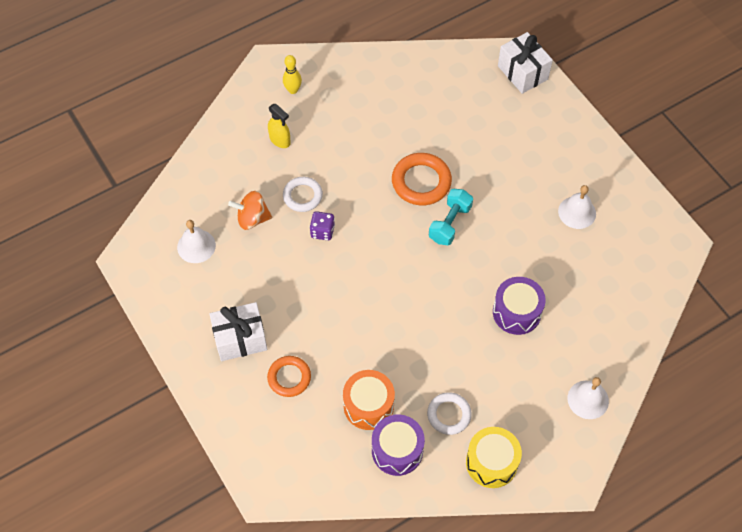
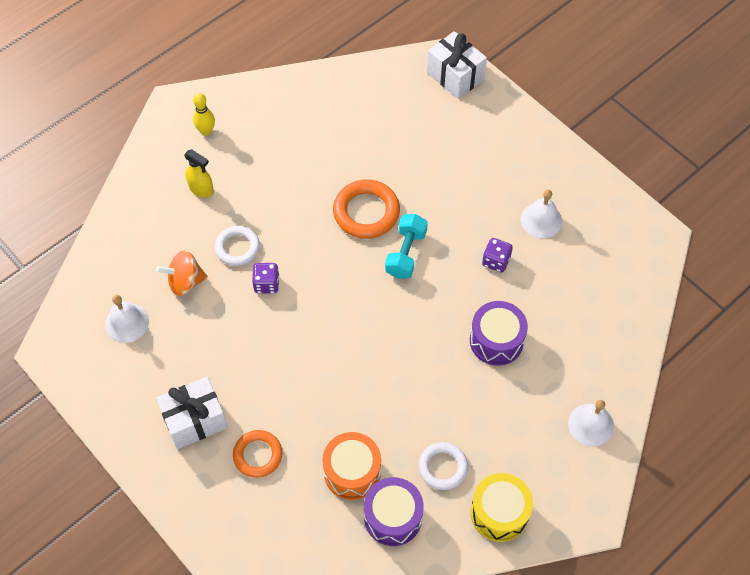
camera: 10 degrees left, 0 degrees up
(529, 242) = (496, 261): none -> purple dice

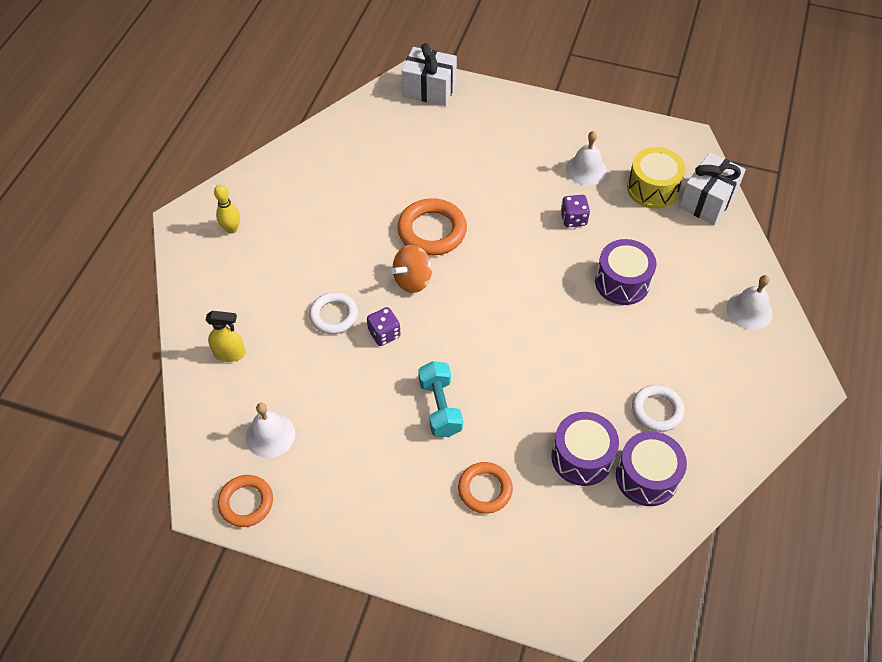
camera: 30 degrees left, 5 degrees down
(77, 366) = (246, 502): none -> orange ring
(185, 282) = (304, 369): orange spinning top -> orange spinning top (413, 280)
(195, 420) = (402, 490): white gift -> white gift (707, 201)
(201, 189) = (262, 281): yellow spray bottle -> yellow spray bottle (230, 354)
(352, 472) = (582, 457): orange drum -> purple drum
(406, 253) = (492, 249): turquoise dumbbell -> turquoise dumbbell (440, 407)
(499, 513) = (732, 423): yellow drum -> yellow drum (652, 189)

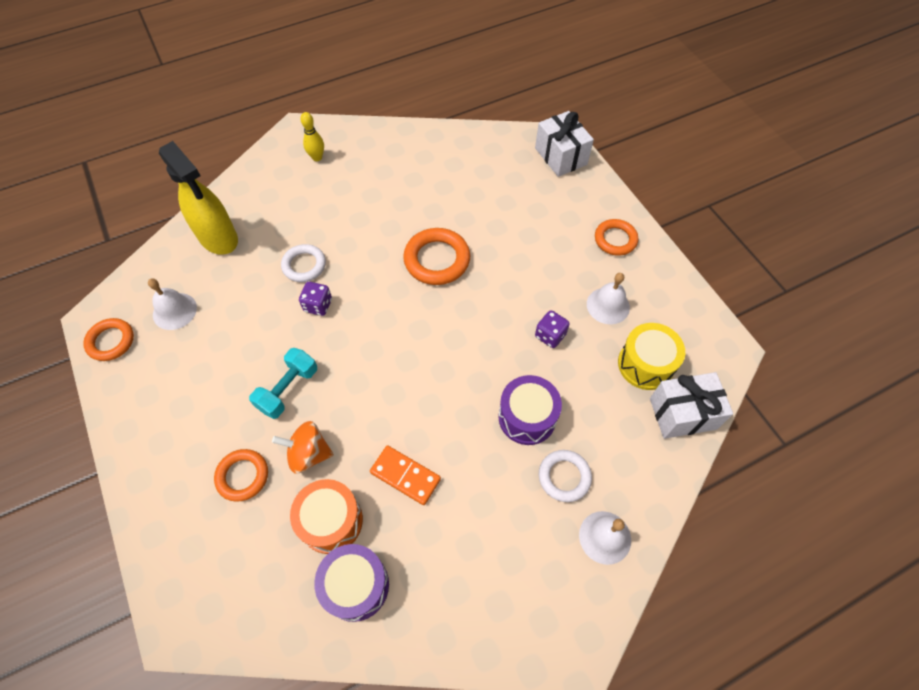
camera: 45 degrees right, 5 degrees up
(230, 354) = (218, 238): yellow spray bottle -> yellow spray bottle, size x1.93
(413, 280) = (381, 284): orange spinning top -> orange spinning top (308, 454)
(538, 122) = (615, 239): none -> orange ring
(582, 457) = (331, 521): purple drum -> orange drum
(593, 386) = (405, 476): none -> orange domino
(657, 410) = (428, 542): white ring -> white ring (564, 477)

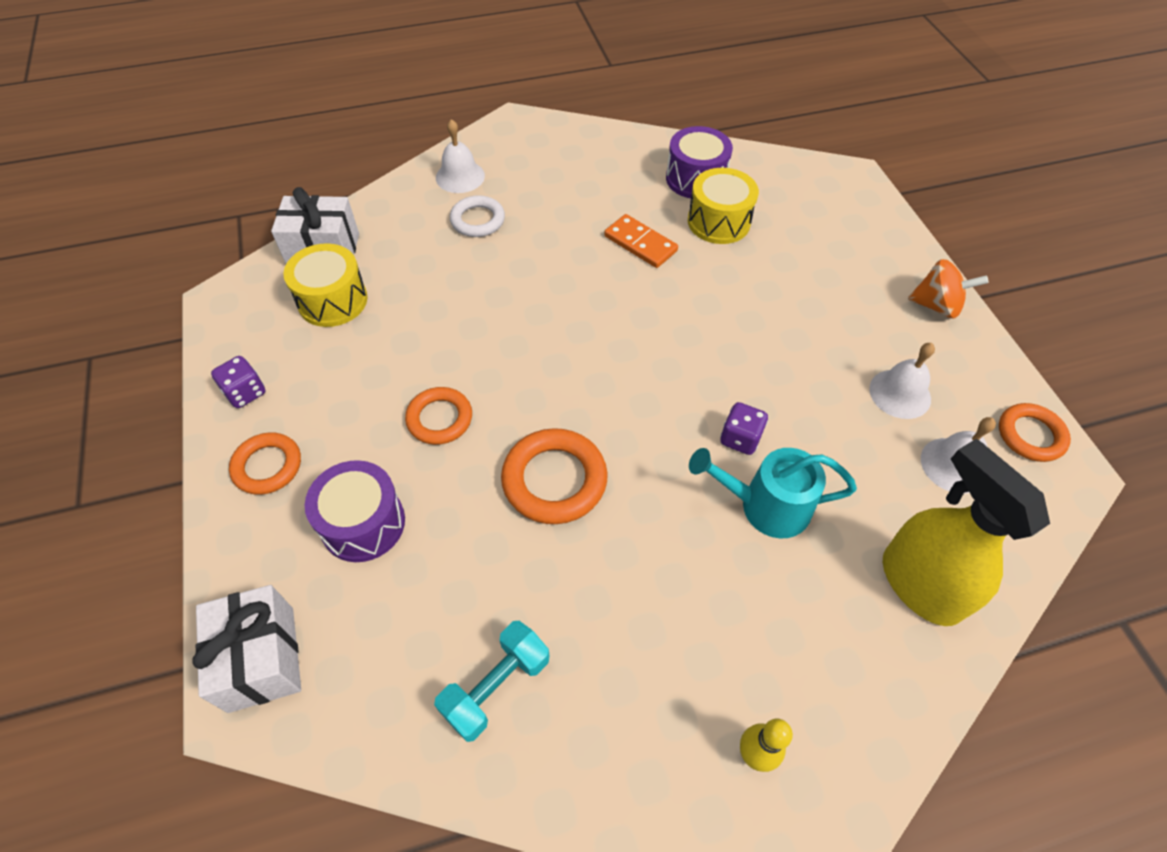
camera: 170 degrees left, 5 degrees down
(242, 476) = (814, 267): orange ring -> orange ring (439, 419)
(288, 389) = (773, 340): turquoise dumbbell -> turquoise dumbbell (496, 686)
(304, 265) = (765, 506): white ring -> turquoise watering can
(308, 454) = (744, 276): orange spinning top -> orange spinning top (936, 306)
(331, 521) = (718, 221): orange drum -> yellow drum
(527, 417) = (495, 272): purple drum -> purple drum (363, 523)
(550, 335) = (431, 349): purple dice -> purple dice (245, 392)
(608, 305) = (336, 373): white bell -> white bell (900, 393)

